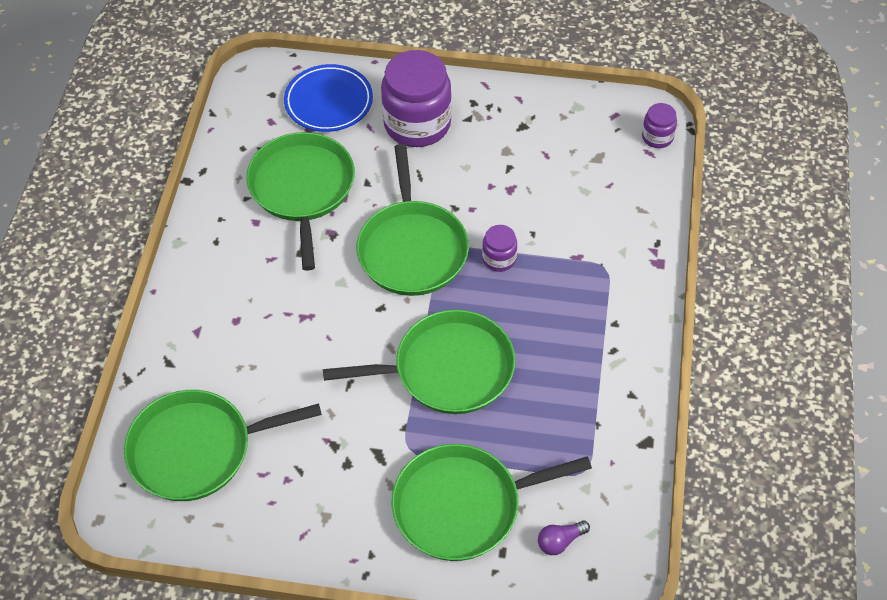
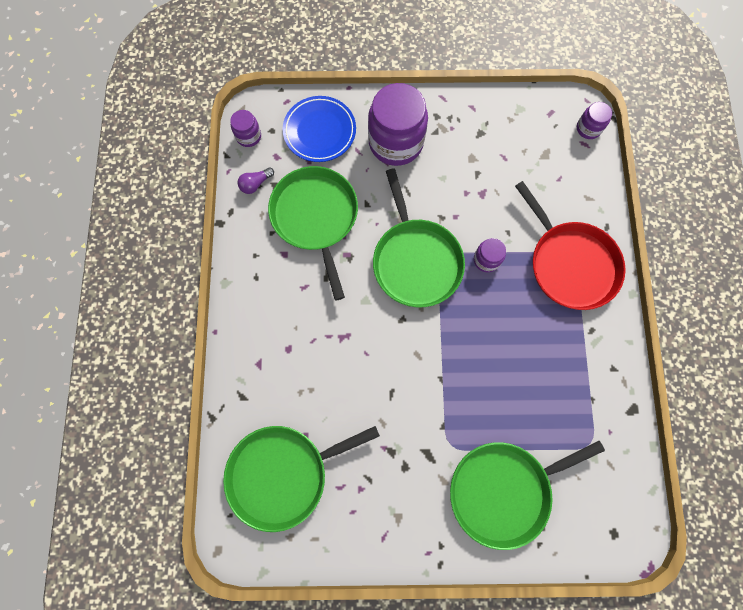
camera: 10 degrees left, 20 degrees up
(243, 97) = (248, 136): none -> purple jar
(447, 369) = (466, 368): green pan -> none
(560, 541) = (584, 509): purple light bulb -> purple light bulb (255, 184)
(602, 276) = (570, 264): none -> red pan

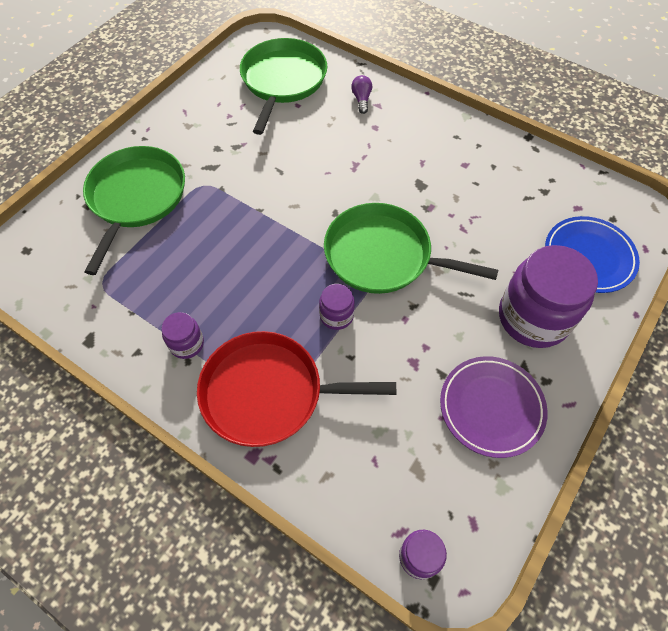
camera: 125 degrees right, 15 degrees down
(248, 136) = (616, 198): purple jar -> purple jar (187, 344)
(255, 184) = (554, 178): purple light bulb -> purple light bulb (361, 99)
(315, 217) = (487, 204): green pan -> none
(478, 136) = (491, 407): none -> purple plate

